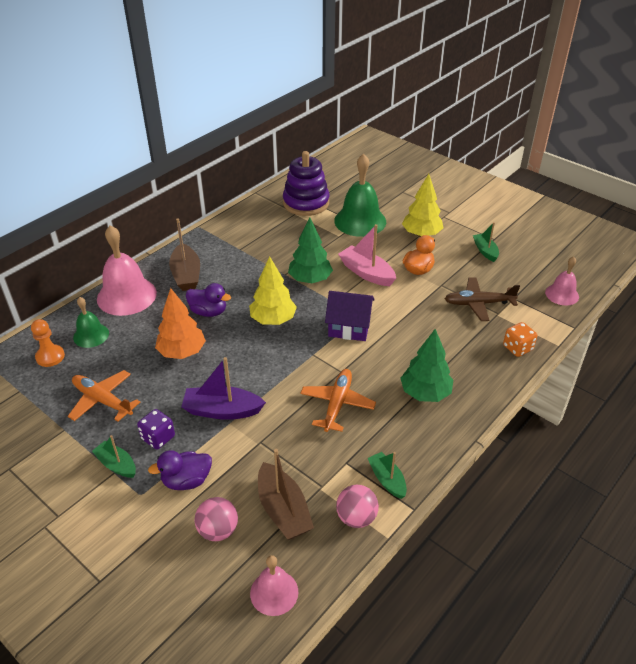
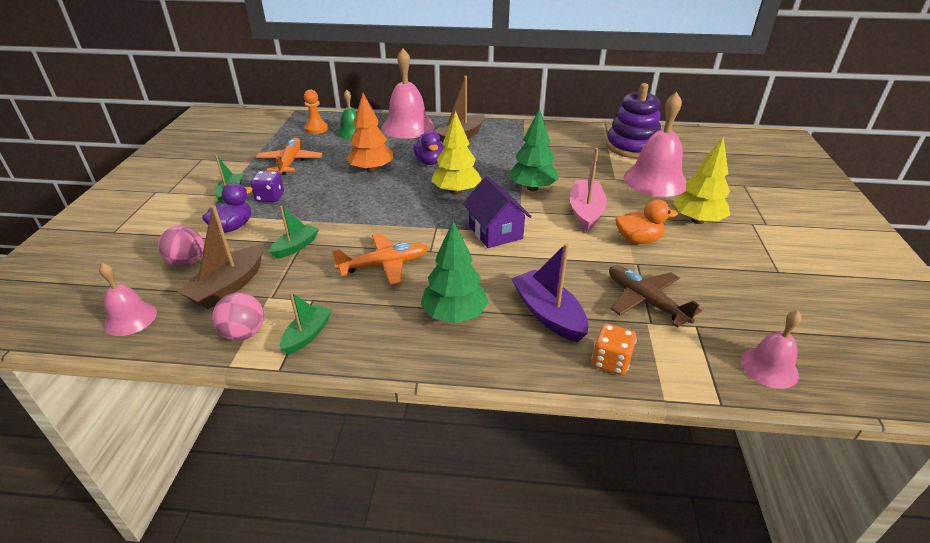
camera: 55 degrees right, 5 degrees down
(186, 481) = (233, 227): purple duck -> purple duck turned 90 degrees clockwise
(222, 410) = (323, 211): purple boat -> purple boat (548, 314)
(360, 221) = (655, 180): green bell -> pink bell
(485, 251) = (744, 273): green boat -> green boat (296, 246)

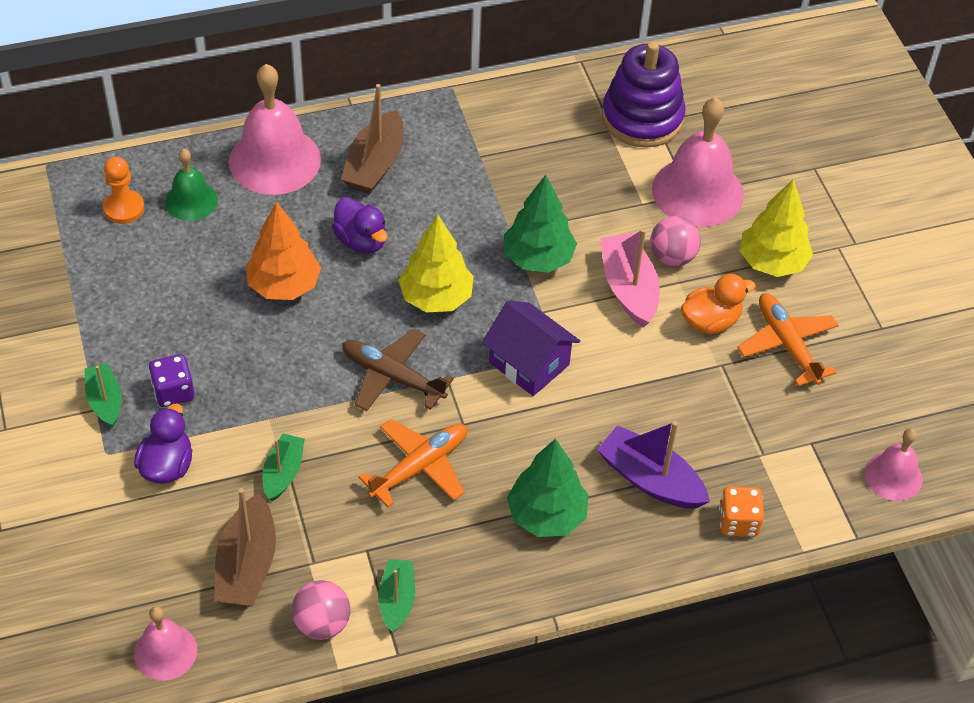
camera: 25 degrees left, 15 degrees up
(187, 262) = (158, 546): pink ball -> pink ball (672, 257)
(290, 162) = (144, 305): orange plane -> orange plane (787, 345)
(646, 301) = (749, 424): brown plane -> brown plane (393, 377)

